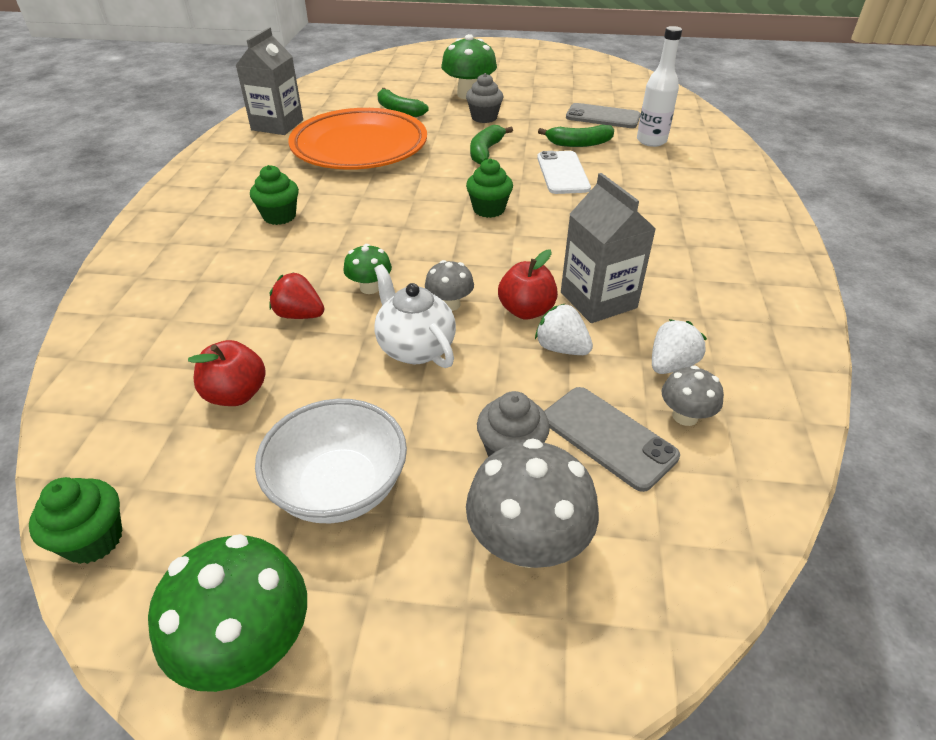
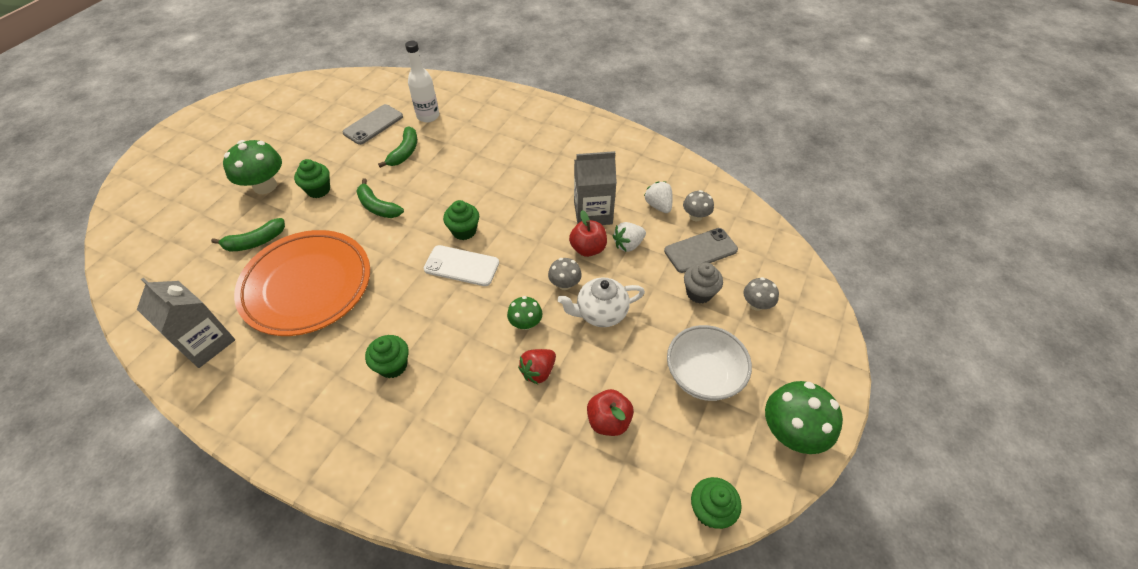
camera: 70 degrees left, 10 degrees up
(484, 118) = (318, 190): grey cupcake -> green cupcake
(527, 543) = (756, 304): grey mushroom -> grey mushroom, size x0.56
(562, 173) = (440, 176): white phone -> white phone (461, 266)

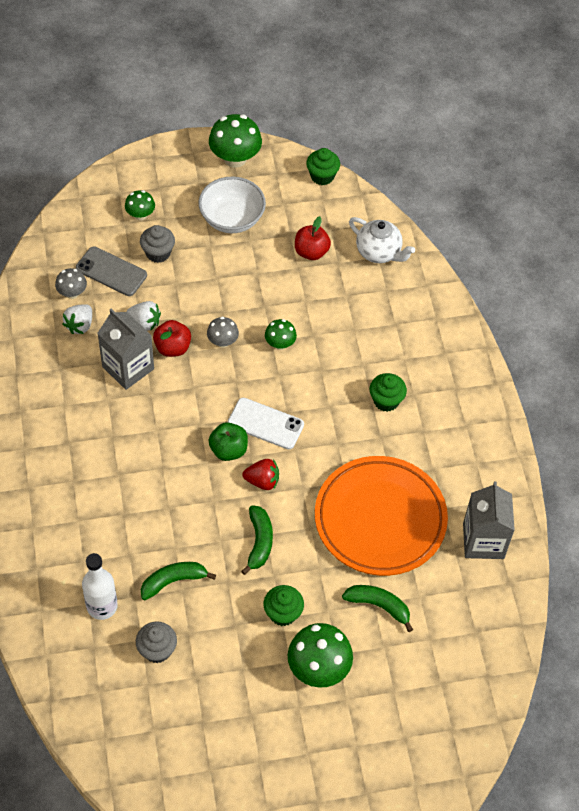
camera: 130 degrees left, 5 degrees up
(373, 125) = (157, 650): grey phone -> grey cupcake
(461, 266) = (265, 424): white phone -> white phone turned 45 degrees counterclockwise
(464, 231) = (228, 450): green cupcake -> green apple
(538, 371) = (311, 311): red strawberry -> red strawberry (262, 481)
(600, 313) = (230, 303): white teapot -> white teapot (379, 252)
(756, 304) = (140, 215): grey mushroom -> green mushroom

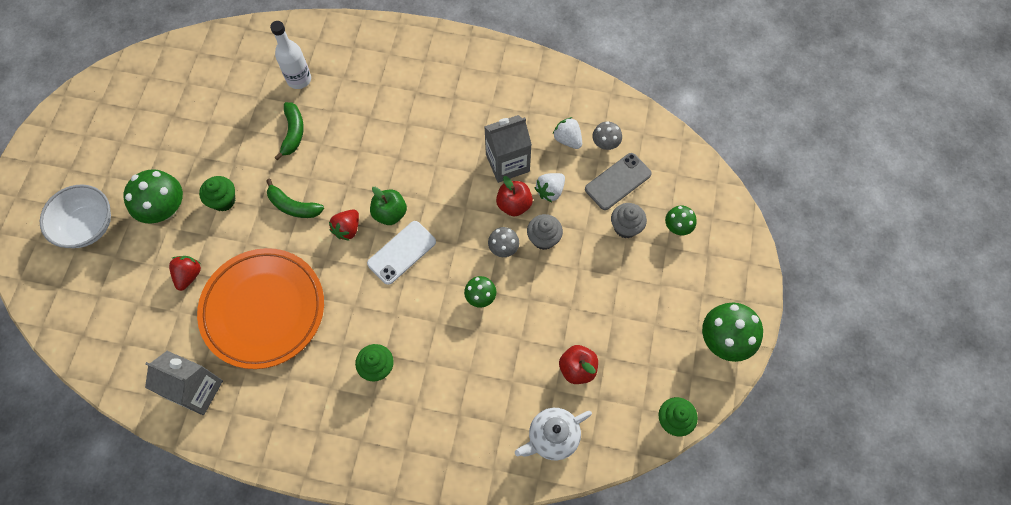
camera: 115 degrees right, 10 degrees up
(157, 650) = (244, 104): grey cupcake -> grey cupcake (543, 238)
(232, 219) = (645, 308): white bowl -> white bowl (87, 226)
(378, 606) = (189, 275): green banana -> red strawberry

